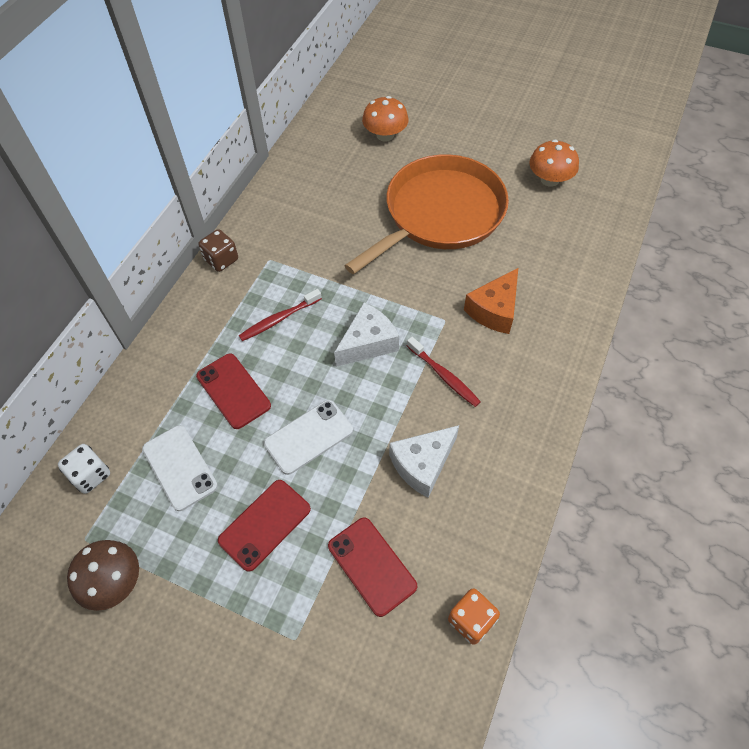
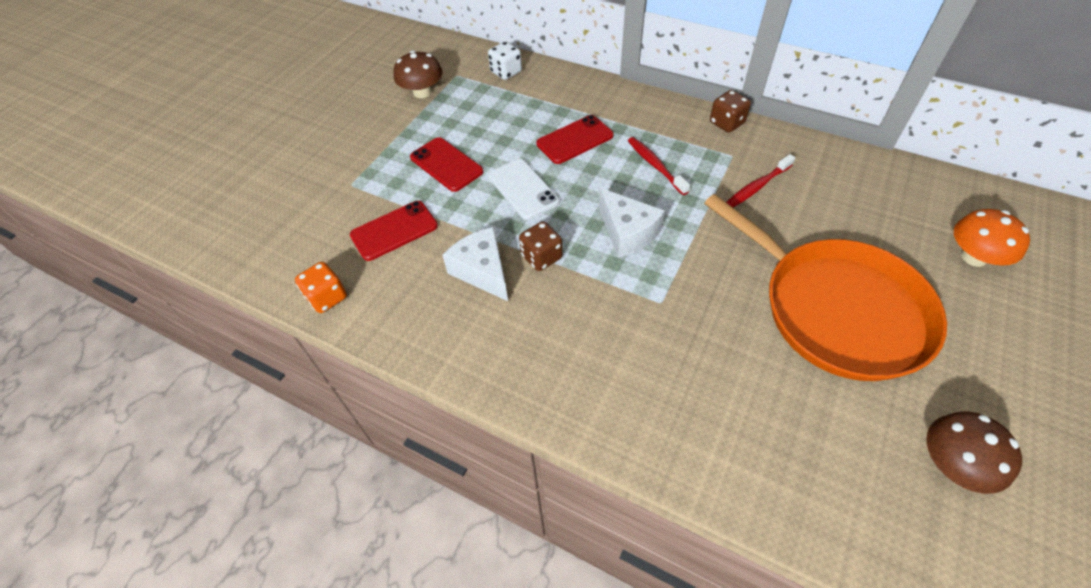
camera: 95 degrees right, 5 degrees down
(179, 467) = (505, 115): white phone -> none
(401, 413) = (541, 257): none -> brown dice
(444, 376) = (584, 296): red toothbrush -> red toothbrush (757, 187)
(494, 310) = (679, 355): orange cheese -> none
(549, 179) = (952, 464): orange mushroom -> brown mushroom

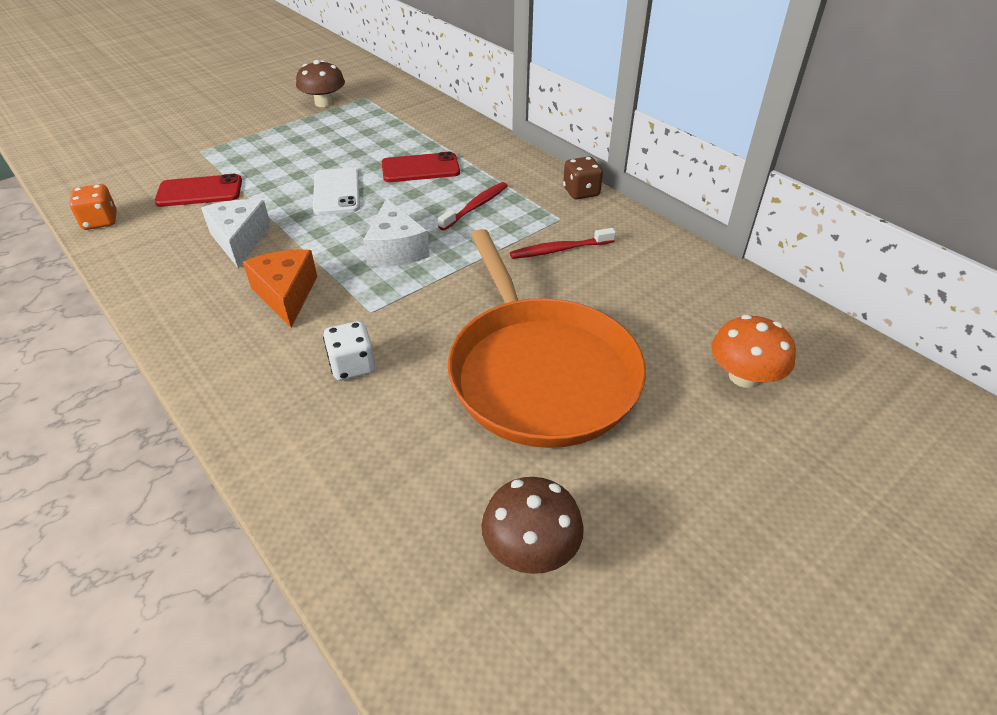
camera: 20 degrees right, 10 degrees down
(446, 164) = (290, 157): red phone -> none
(506, 72) = (410, 105): white dice -> white dice (352, 366)
(541, 257) = (300, 245): brown dice -> none
(576, 313) = (286, 295): none -> orange cheese
(655, 165) = (475, 206): red toothbrush -> red toothbrush turned 45 degrees clockwise

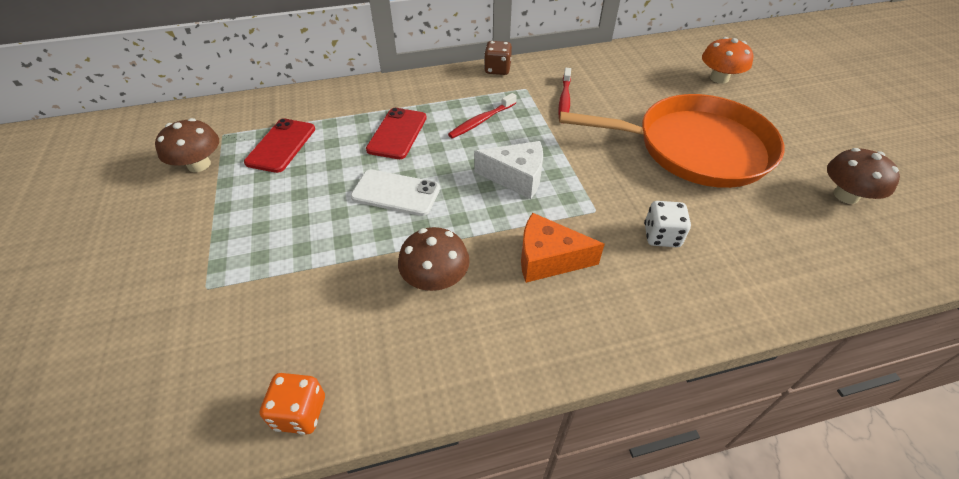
camera: 65 degrees left, 5 degrees up
(199, 191) = (307, 300): red phone -> red phone (281, 145)
(240, 240) = (435, 278): white cheese -> brown mushroom
(475, 206) = (481, 121): red toothbrush -> red toothbrush turned 105 degrees counterclockwise

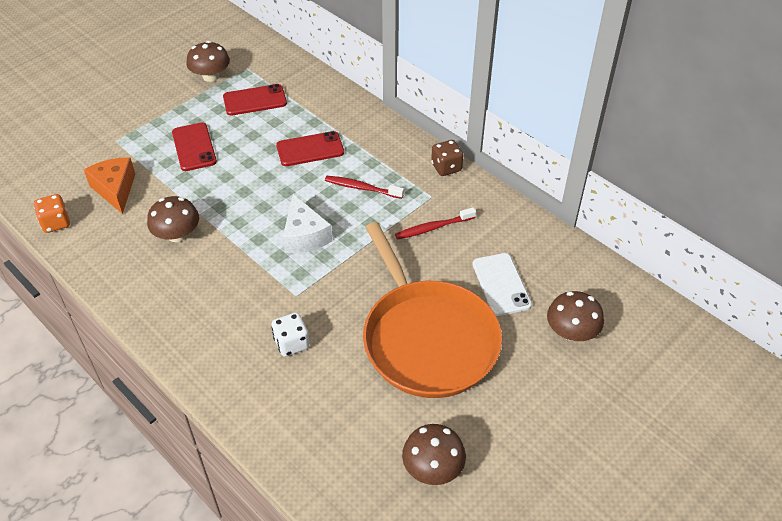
camera: 60 degrees right, 0 degrees up
(301, 216) = (194, 147): none -> red phone
(396, 193) = (244, 179): white phone -> white phone (501, 284)
(548, 259) = (227, 285): orange cheese -> orange cheese (115, 189)
(719, 78) = (571, 332): orange mushroom -> brown mushroom

